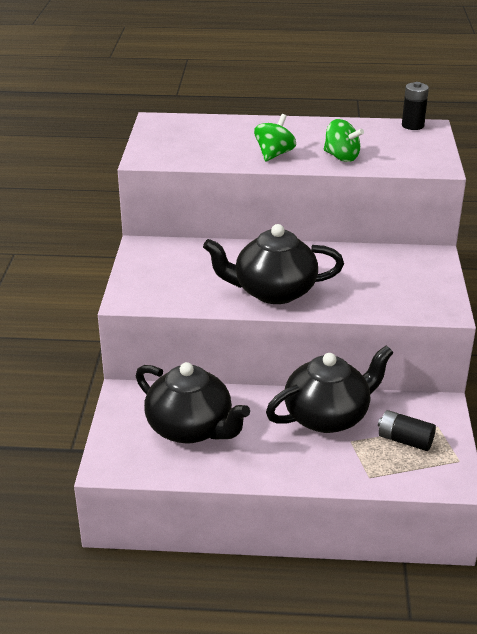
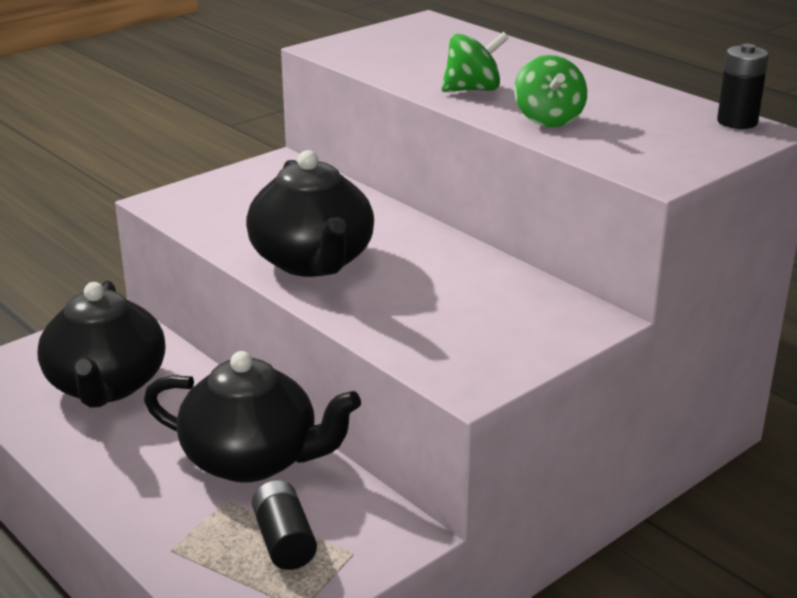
camera: 45 degrees right, 5 degrees down
(273, 291) = (312, 262): black teapot -> black teapot turned 150 degrees counterclockwise

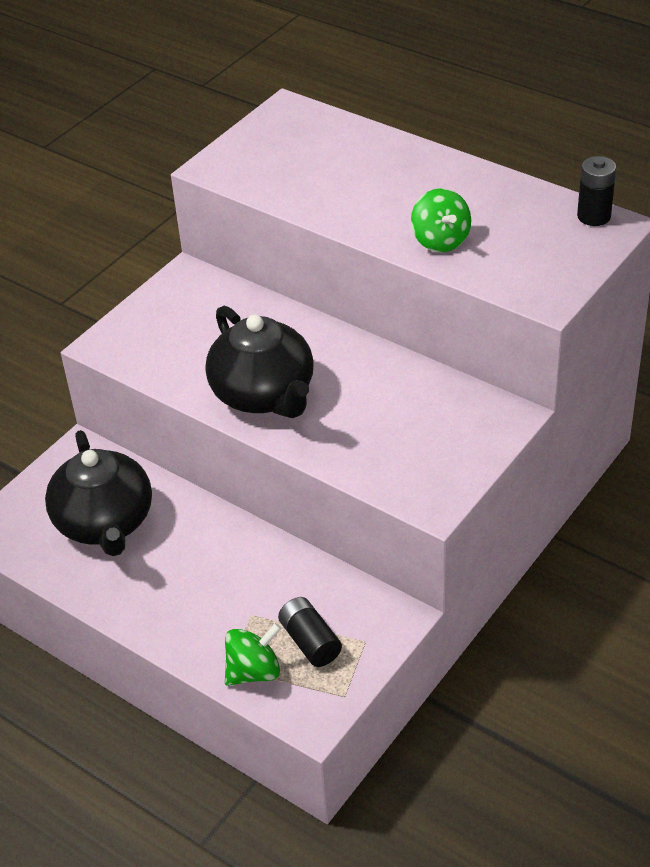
camera: 10 degrees left, 15 degrees up
(252, 460) = (256, 572): black teapot -> none
(473, 90) = (364, 209): green spinning top -> green spinning top (254, 671)

